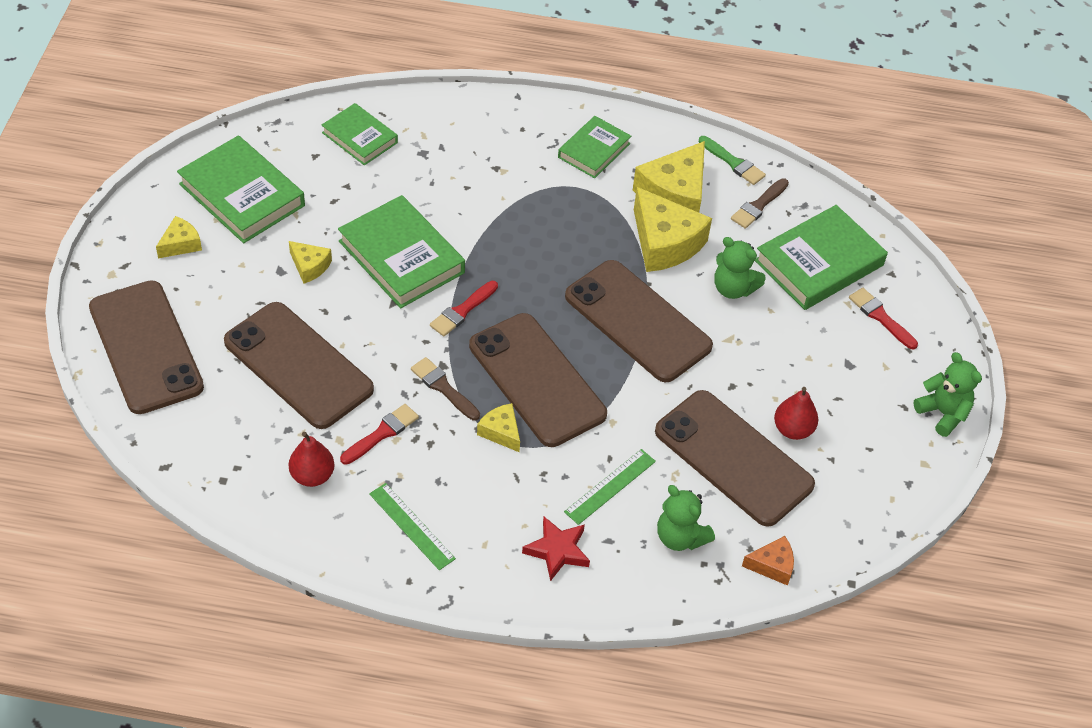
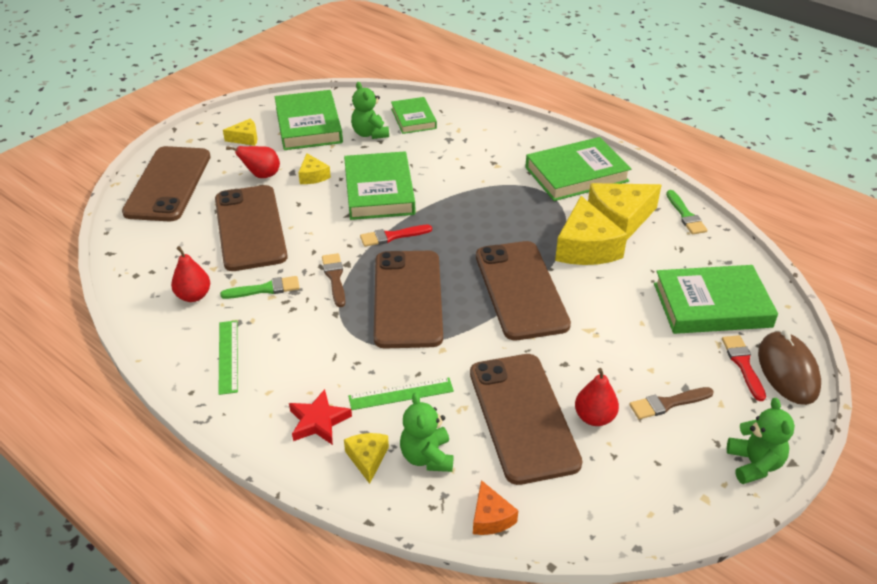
camera: 35 degrees right, 10 degrees down
(248, 289) = (262, 175): none -> red pear
(382, 433) = (265, 289): red brush -> green brush
(501, 432) = (350, 322): yellow cheese -> yellow cheese (367, 459)
(594, 150) = (576, 174): green book -> green book, size x1.63
(733, 288) = (620, 296): green teddy bear -> green teddy bear (370, 134)
(758, 206) = (686, 249): brown brush -> brown brush (667, 403)
(772, 566) = (490, 517): orange cheese -> orange cheese turned 45 degrees clockwise
(919, 307) = (787, 371): none -> brown mouse

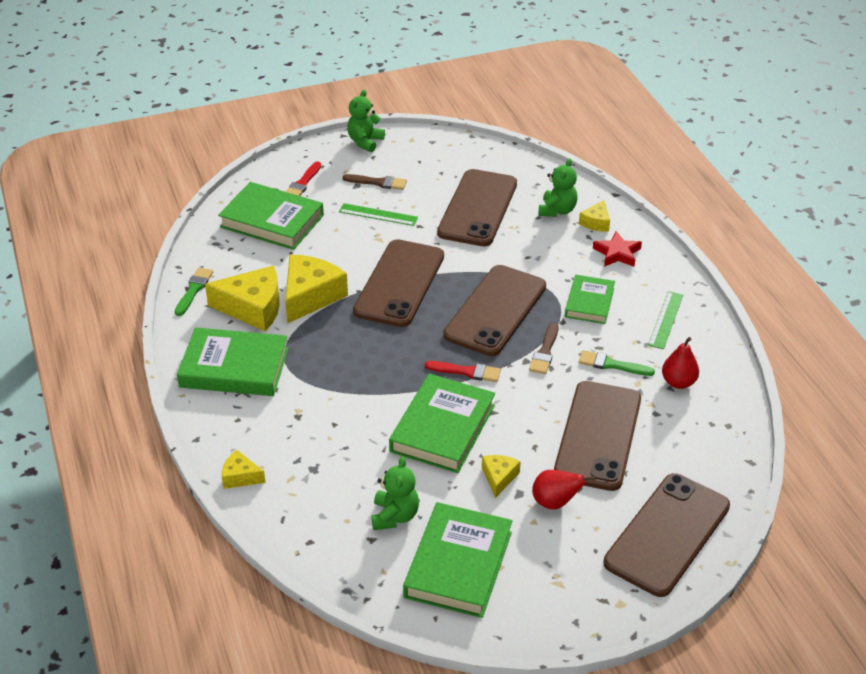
camera: 150 degrees left, 0 degrees up
(245, 138) = (548, 575): yellow cheese -> yellow cheese (240, 477)
(401, 393) = (549, 249): green ruler -> green ruler (378, 215)
(413, 119) = (326, 519): green book -> green book (589, 302)
(490, 517) = (541, 172): orange cheese -> none
(594, 417) = (432, 192): red pear -> none
(787, 371) = (279, 171): brown mouse -> none

